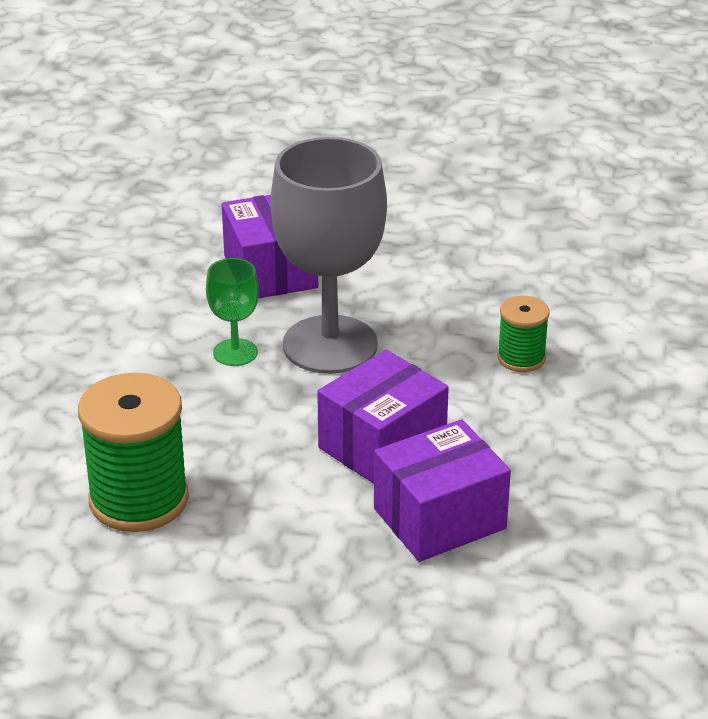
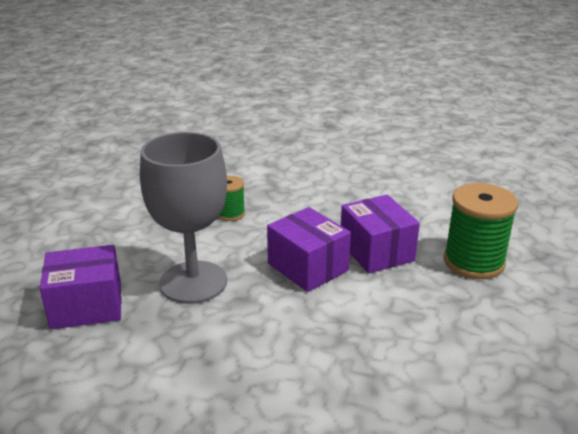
camera: 85 degrees left, 5 degrees down
(139, 500) = (361, 379): green spool -> green spool (473, 262)
(235, 352) = (188, 326): green goblet -> none

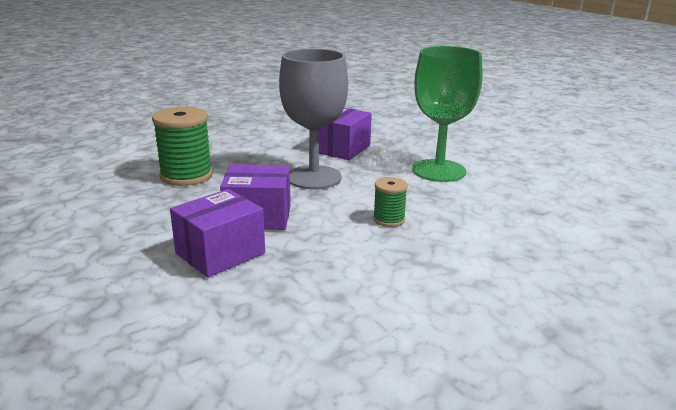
camera: 130 degrees right, 5 degrees down
(97, 227) = (438, 171): none -> green goblet
(376, 251) = (220, 253): purple box -> purple box turned 60 degrees counterclockwise
(473, 262) = (113, 291): green spool -> green spool (186, 175)

